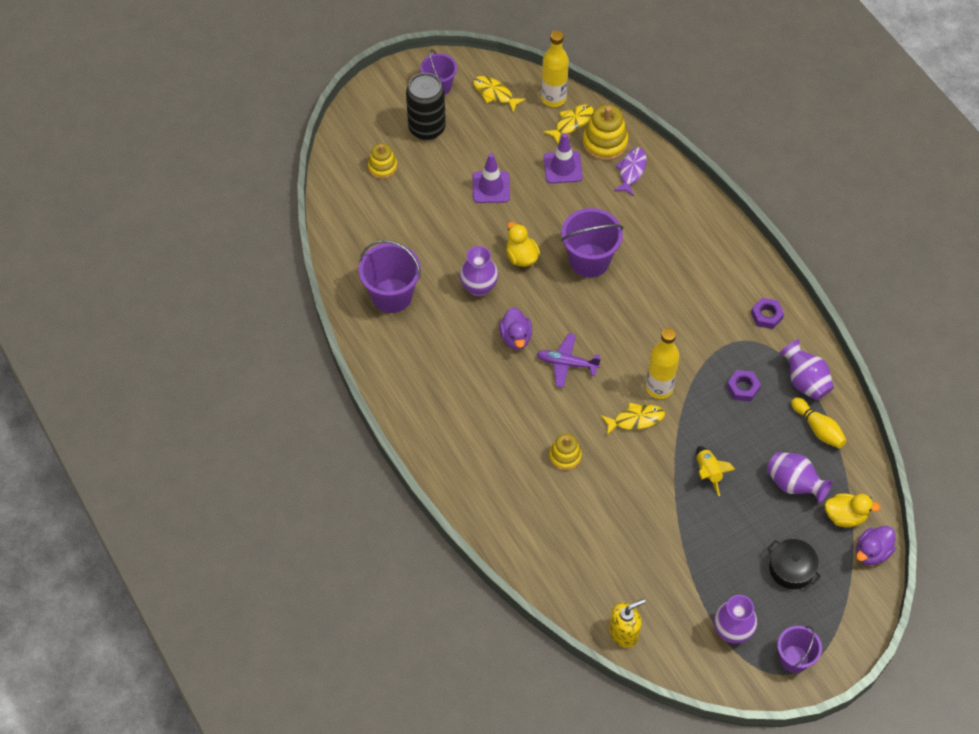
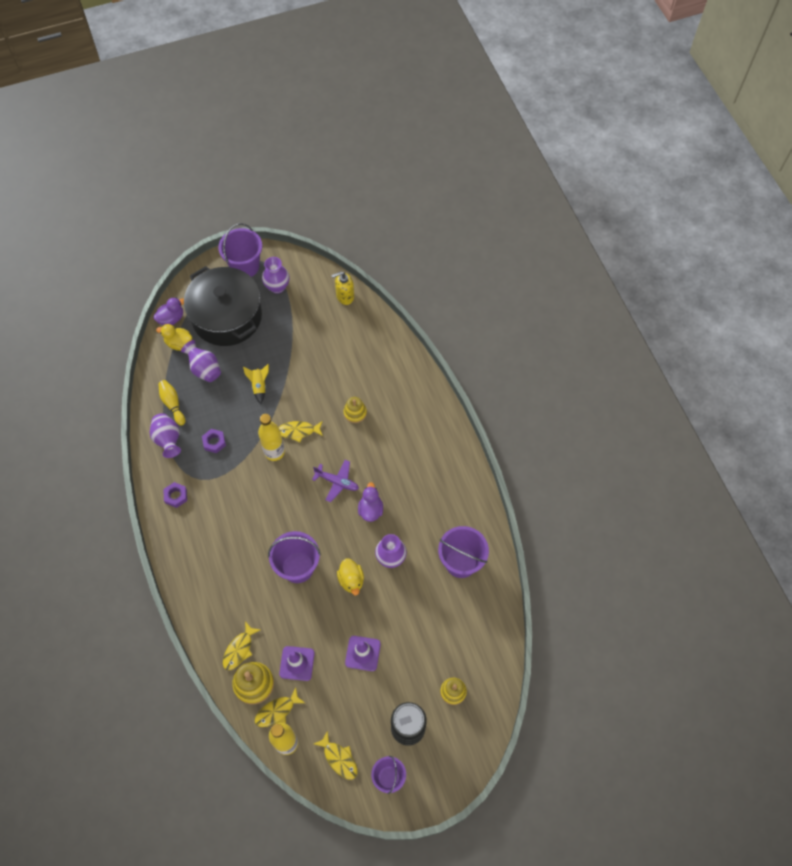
camera: 170 degrees left, 5 degrees up
(631, 171) = (239, 649): purple fish -> yellow fish
(791, 569) = (227, 317): black pot -> black pot, size x2.38
(794, 659) = (245, 266): purple bucket -> purple bucket, size x1.56

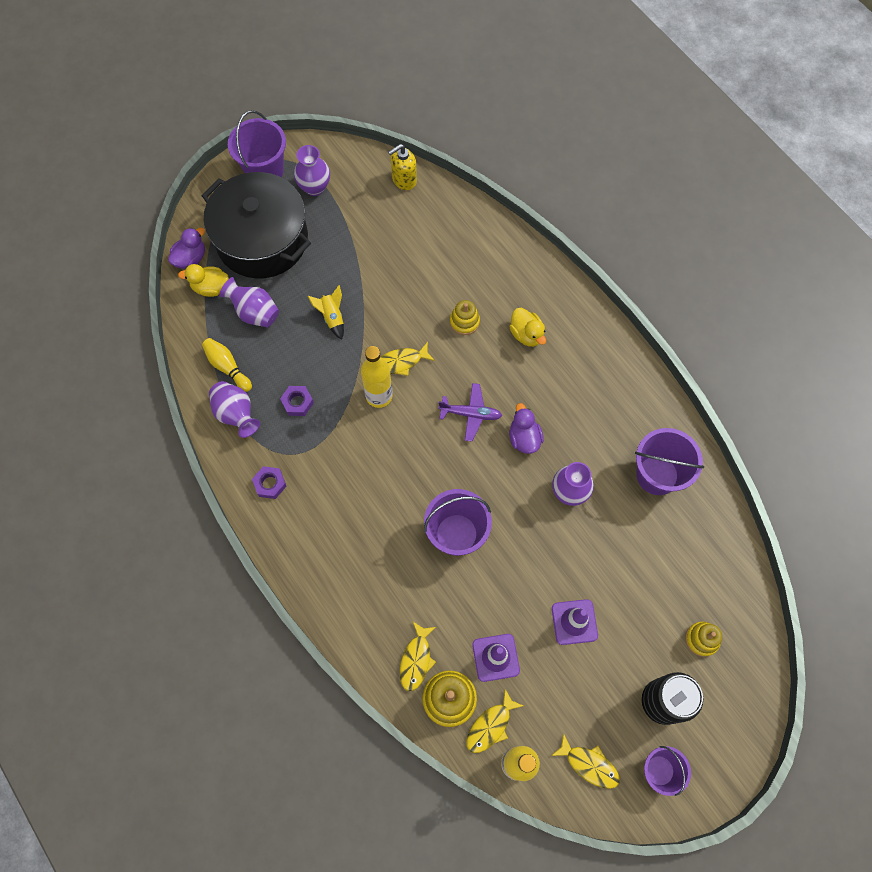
camera: 15 degrees left, 5 degrees up
(351, 580) = (529, 533): yellow duck -> yellow duck (526, 334)

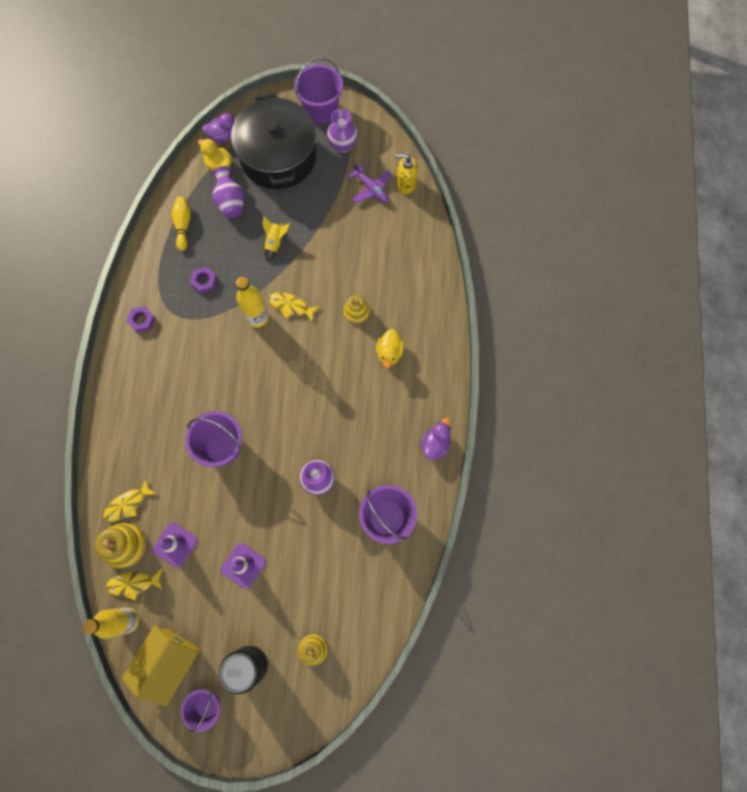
camera: 40 degrees right, 5 degrees up
(236, 414) = (162, 260): purple vase -> none
(471, 414) = (304, 376): purple plane -> purple plane (371, 188)
(524, 438) = (323, 420): purple duck -> purple duck (435, 444)
(589, 764) = (169, 661): yellow fish -> yellow house

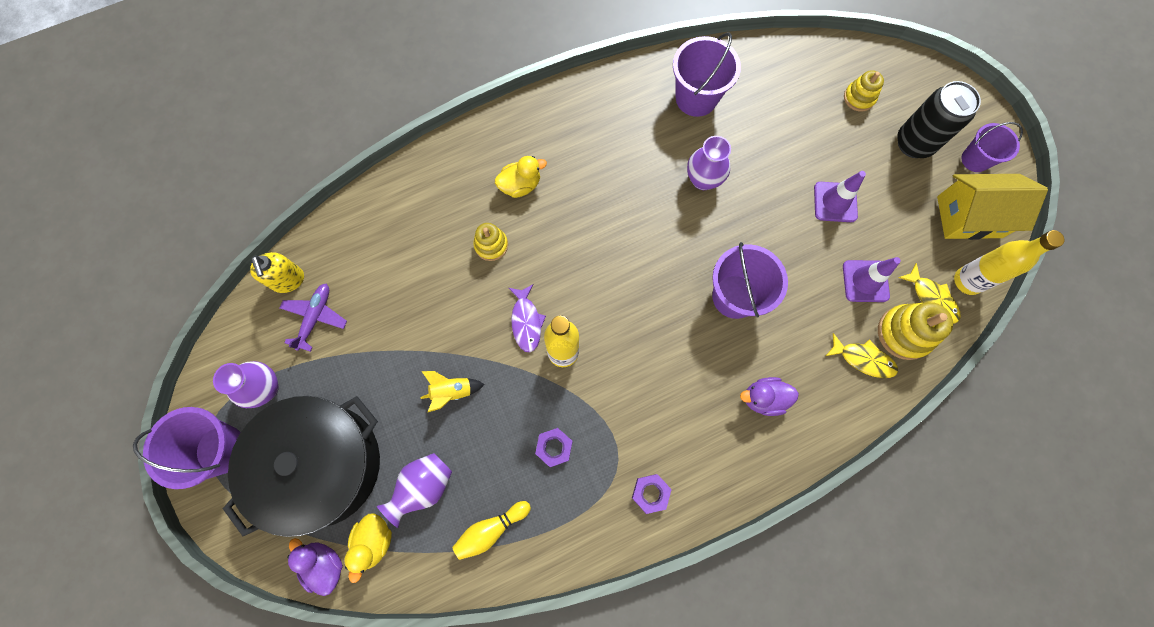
camera: 120 degrees left, 0 degrees up
(291, 306) = (526, 321): yellow fish -> purple fish
(435, 444) = (593, 92): purple duck -> purple duck (763, 398)

